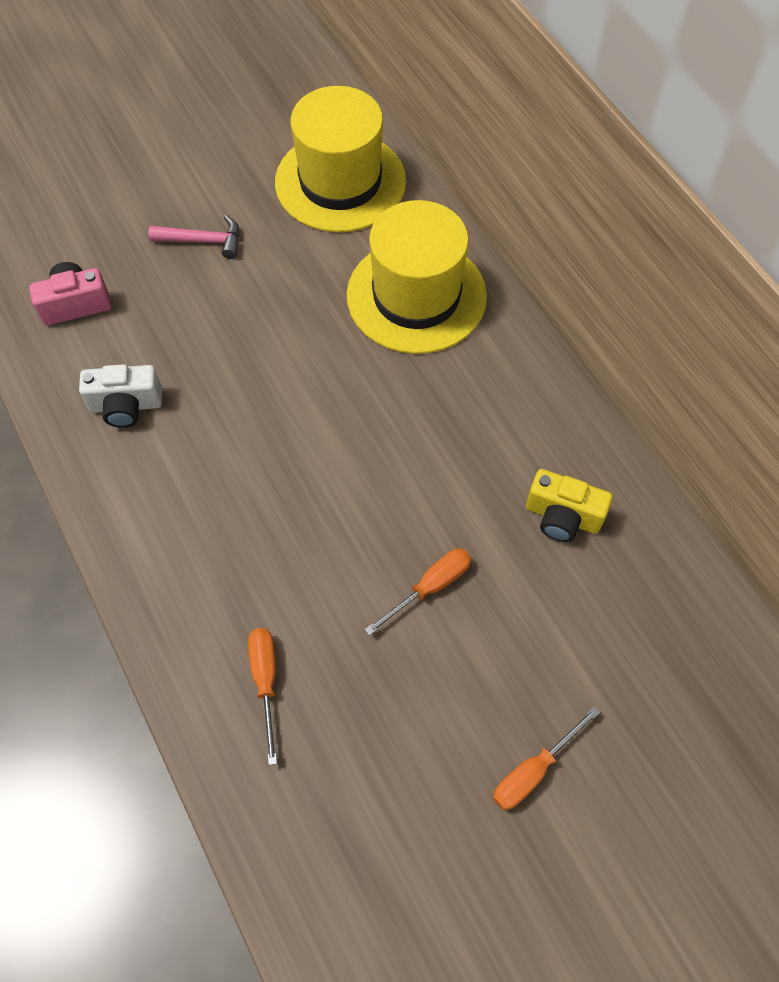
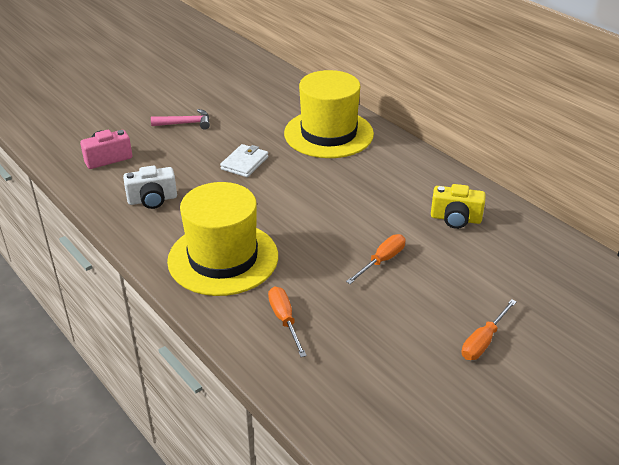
camera: 10 degrees left, 25 degrees down
(274, 345) = (244, 163): none -> white wallet
(340, 182) = (265, 92): yellow hat -> yellow hat (223, 258)

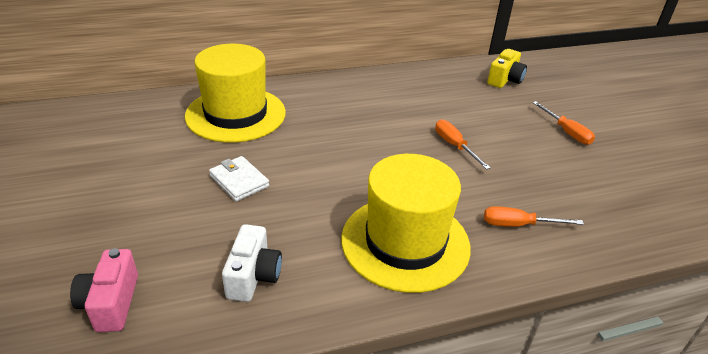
camera: 70 degrees left, 0 degrees up
(186, 123) = (104, 205): pink hammer -> none
(455, 219) = (416, 95): yellow camera -> yellow camera (505, 80)

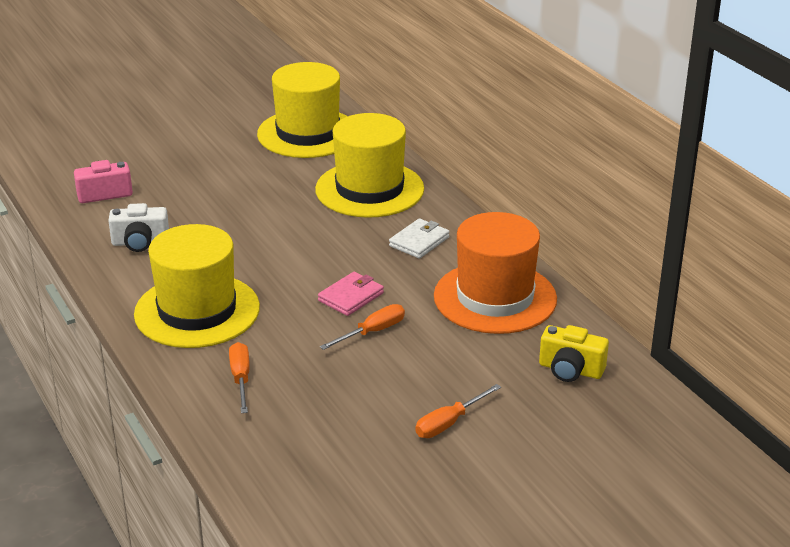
camera: 80 degrees right, 5 degrees down
(103, 131) = (308, 133): none -> yellow hat
(239, 181) = (258, 213): white wallet -> white wallet (419, 241)
(402, 148) = (351, 297): none -> pink wallet
(418, 89) = (495, 297): none -> orange hat

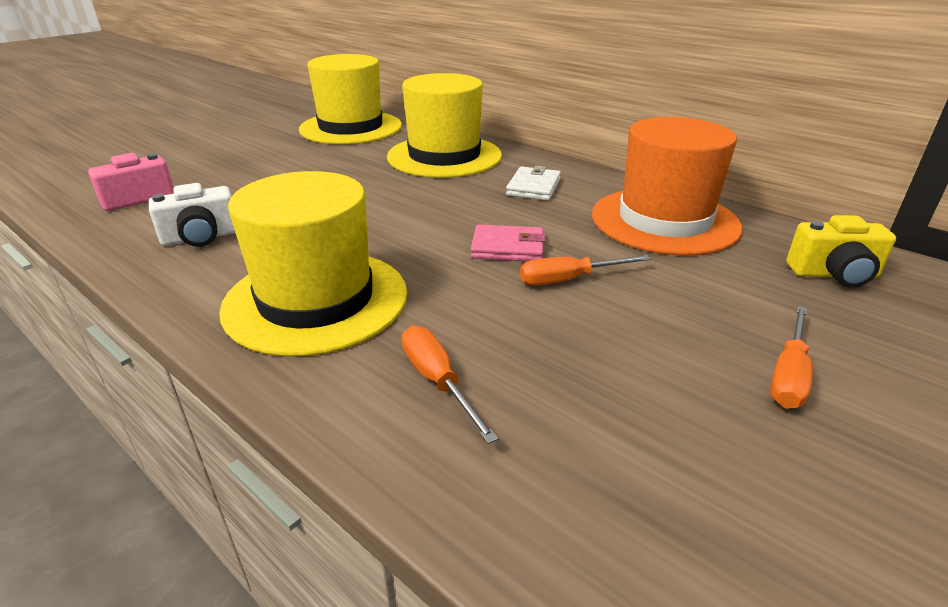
camera: 20 degrees left, 0 degrees up
(351, 297) = (508, 248): pink wallet -> pink wallet turned 75 degrees clockwise
(372, 332) = (569, 280): orange screwdriver -> orange screwdriver turned 135 degrees counterclockwise

